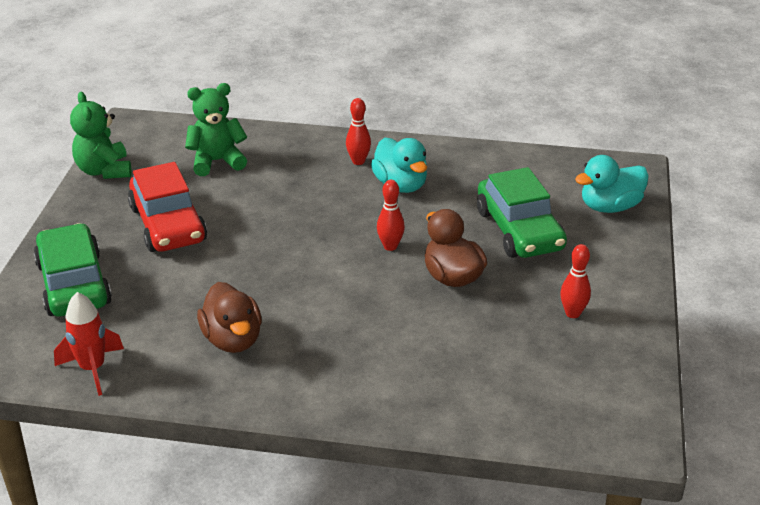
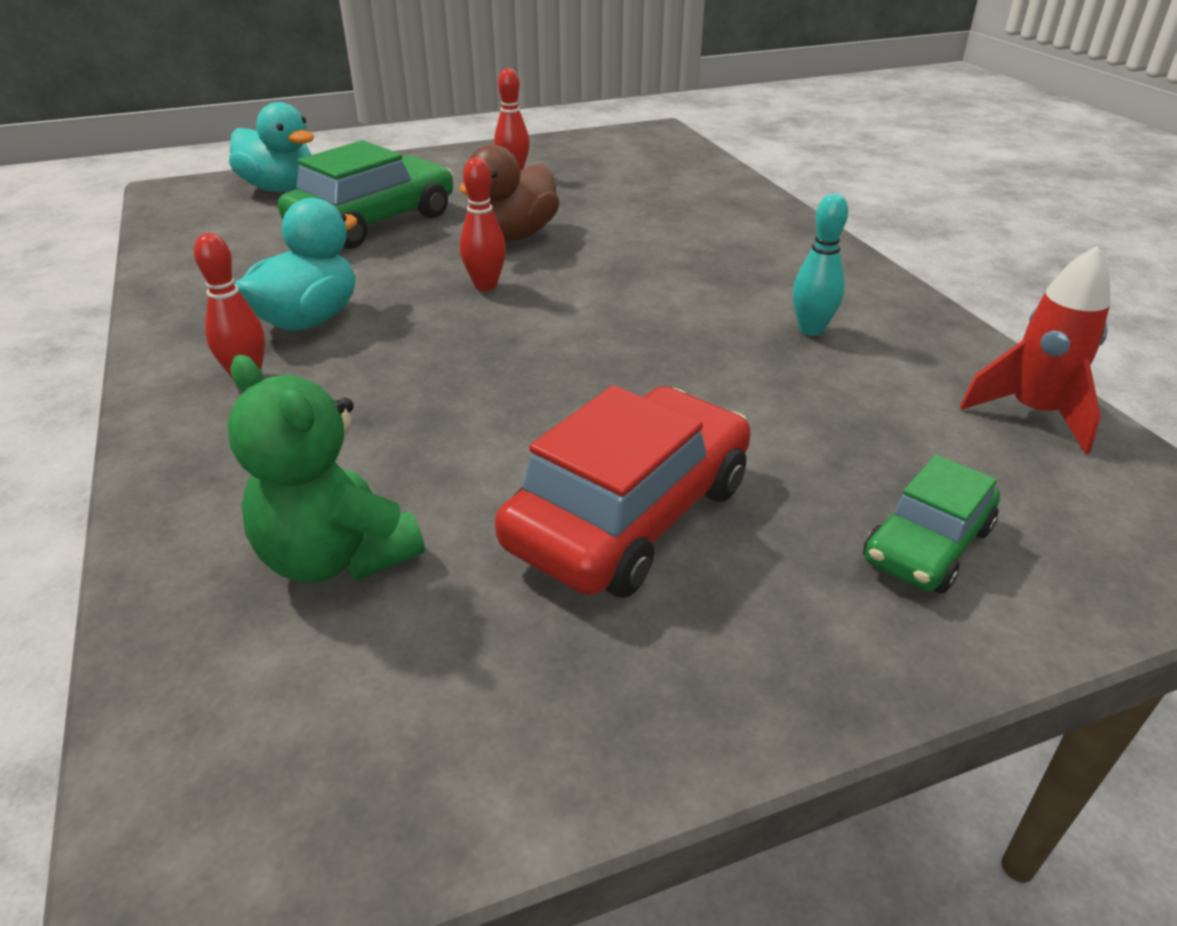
camera: 120 degrees left, 0 degrees up
(73, 284) = (927, 545): green car -> green car, size x0.58
(104, 170) = (507, 767): green teddy bear -> none
(233, 339) = (811, 330): brown duck -> turquoise bowling pin

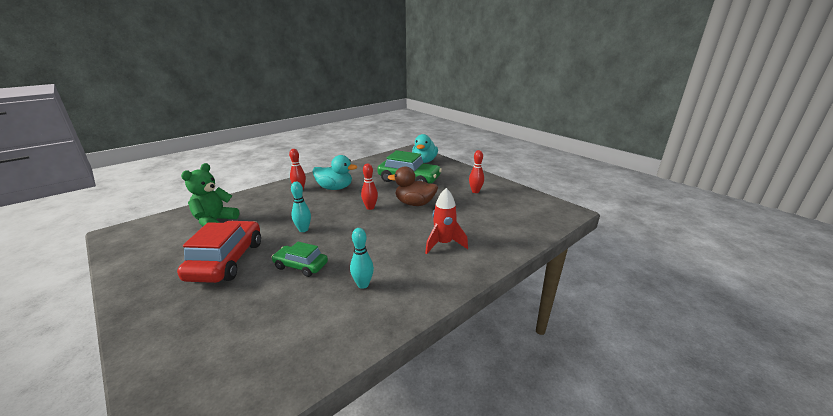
camera: 70 degrees right, 10 degrees down
(533, 383) = (303, 230): none -> turquoise bowling pin
(629, 514) = (226, 260): red car -> red car turned 105 degrees counterclockwise
(927, 545) = (196, 330): green car -> green car (301, 266)
(1033, 413) = (296, 366): red rocket -> red rocket (443, 244)

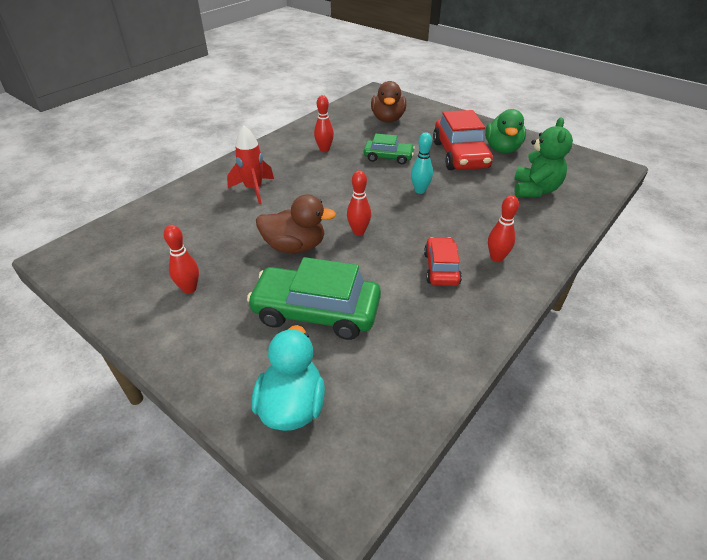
camera: 170 degrees right, 15 degrees up
(174, 263) = (502, 149): none -> green duck
(243, 336) = (388, 119): none -> brown duck
(335, 188) = (441, 268): turquoise duck -> red car
(363, 284) = (324, 149): turquoise bowling pin -> red bowling pin

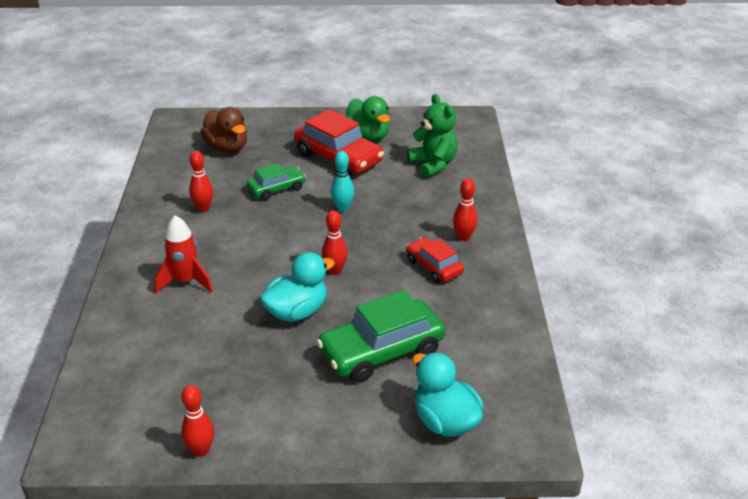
camera: 40 degrees left, 5 degrees down
(189, 289) = (252, 396): red bowling pin -> red bowling pin (201, 450)
(295, 246) = (297, 312): brown duck -> turquoise duck

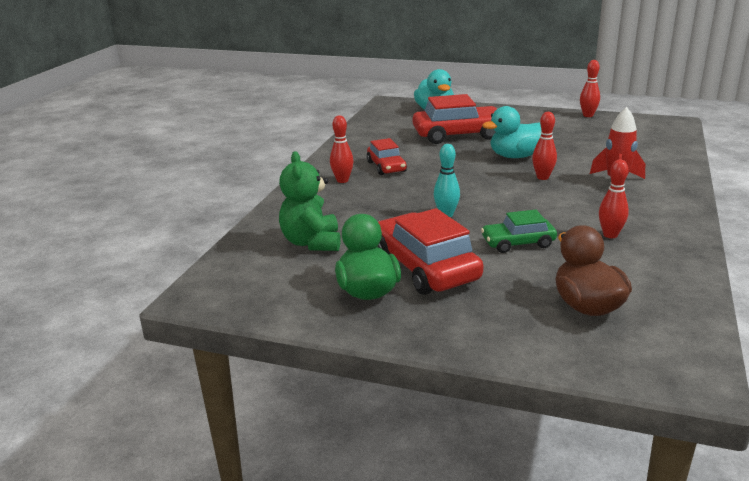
camera: 160 degrees left, 10 degrees down
(335, 271) = (475, 173): red bowling pin -> red bowling pin (542, 177)
(381, 351) = (458, 135): green car -> red car

